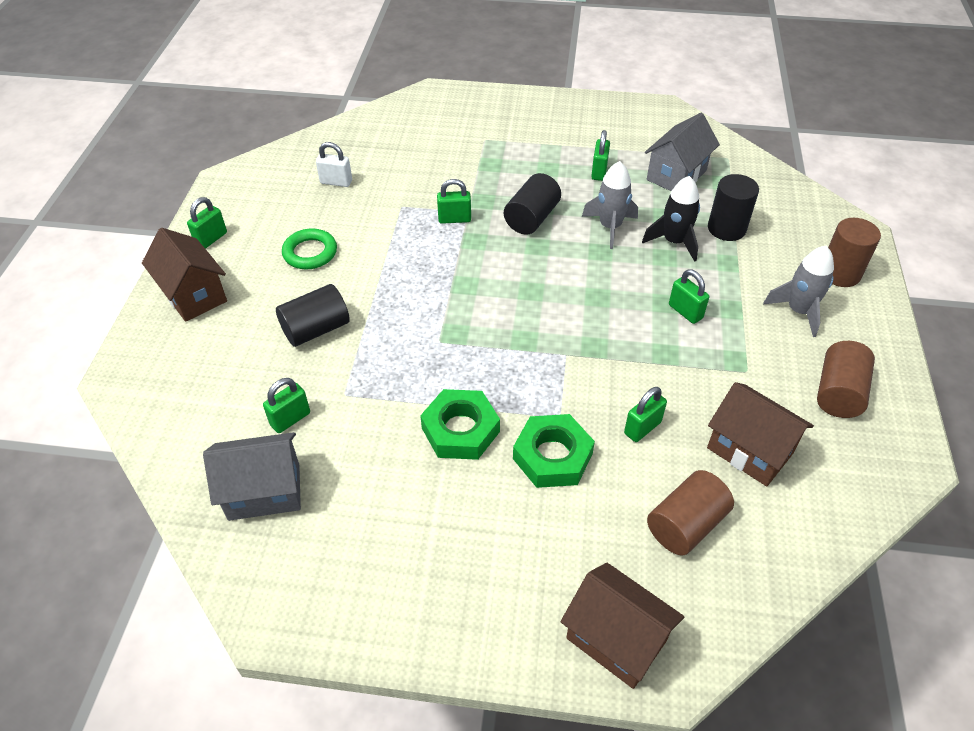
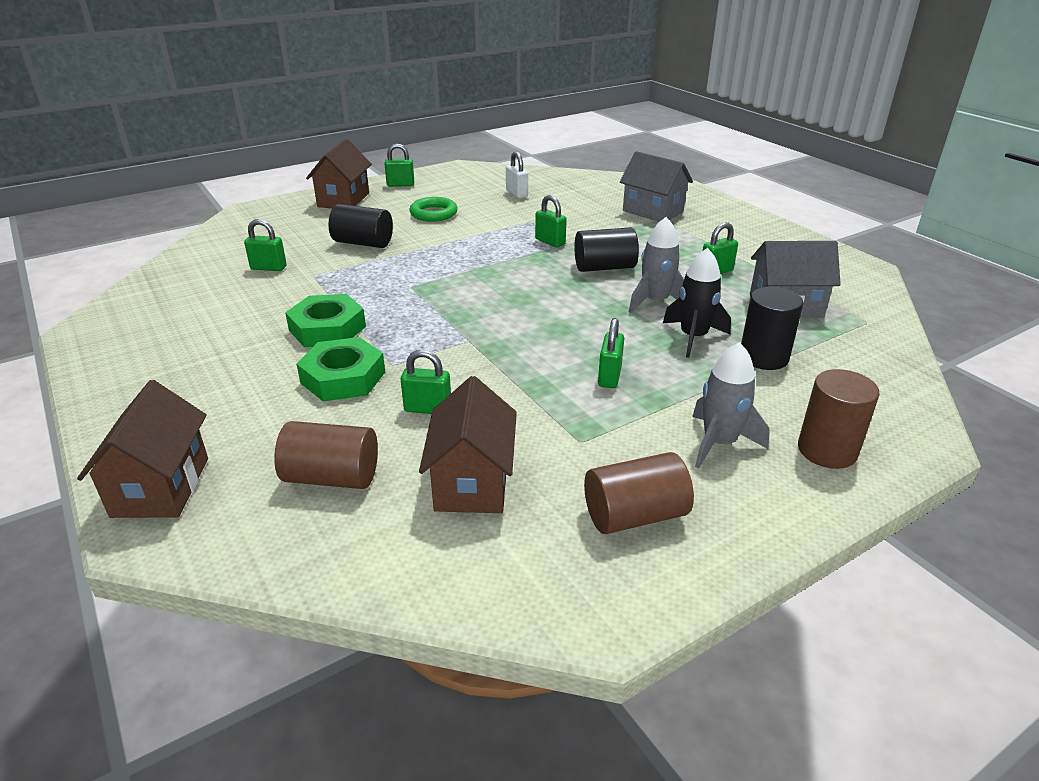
camera: 50 degrees right, 15 degrees down
(264, 492) = (194, 285): grey house -> grey house (653, 211)

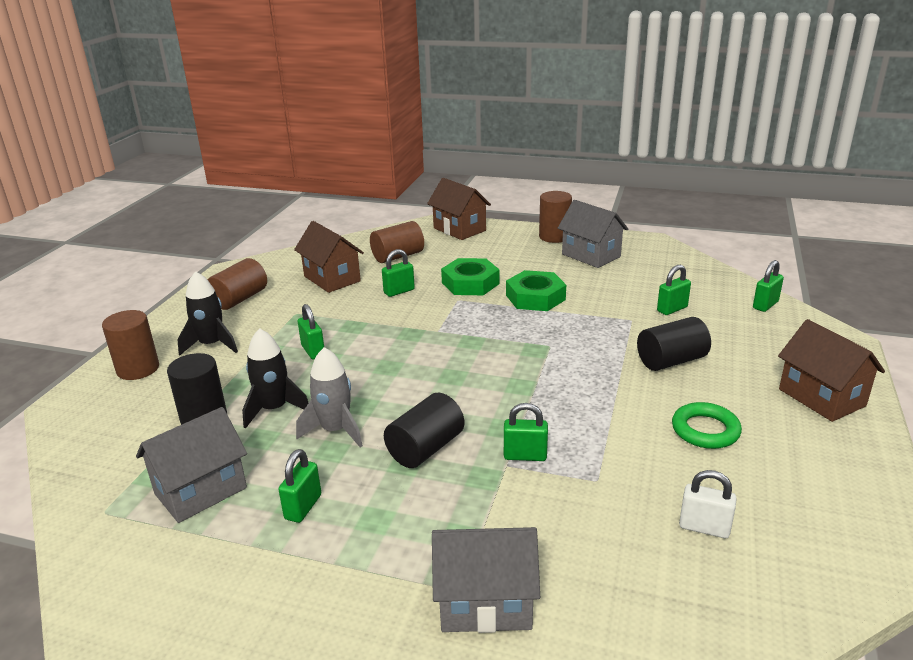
camera: 140 degrees right, 5 degrees down
(122, 394) = (554, 237): none -> brown cylinder
(171, 345) = (591, 255): none -> grey house
(400, 185) = (846, 457): green padlock -> green padlock (765, 305)
(719, 443) = (211, 345): grey rocket -> black rocket

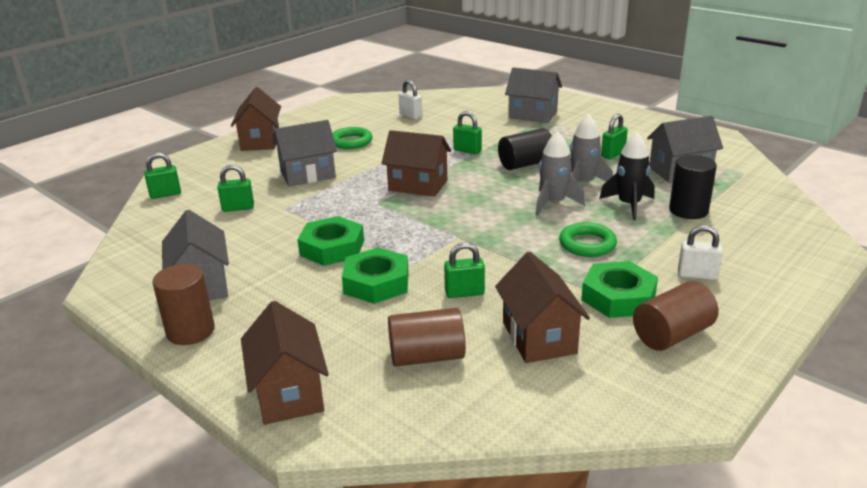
camera: 155 degrees left, 0 degrees up
(138, 369) = (772, 266): brown cylinder -> none
(211, 345) = (697, 275): black rocket -> white padlock
(279, 314) = (618, 297): none -> green nut
(313, 351) = (587, 244): green padlock -> green ring
(362, 390) = (553, 203): none -> grey rocket
(531, 378) = (418, 185): none -> brown house
(671, 361) = (308, 175): black cylinder -> grey house

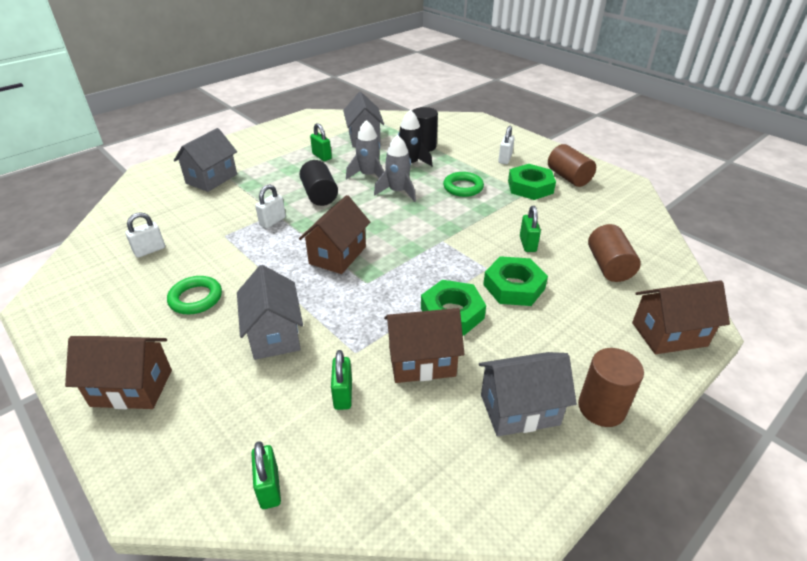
camera: 85 degrees left, 10 degrees up
(467, 150) = (272, 221): green padlock -> white padlock
(539, 337) = (578, 220): brown house -> brown house (422, 362)

